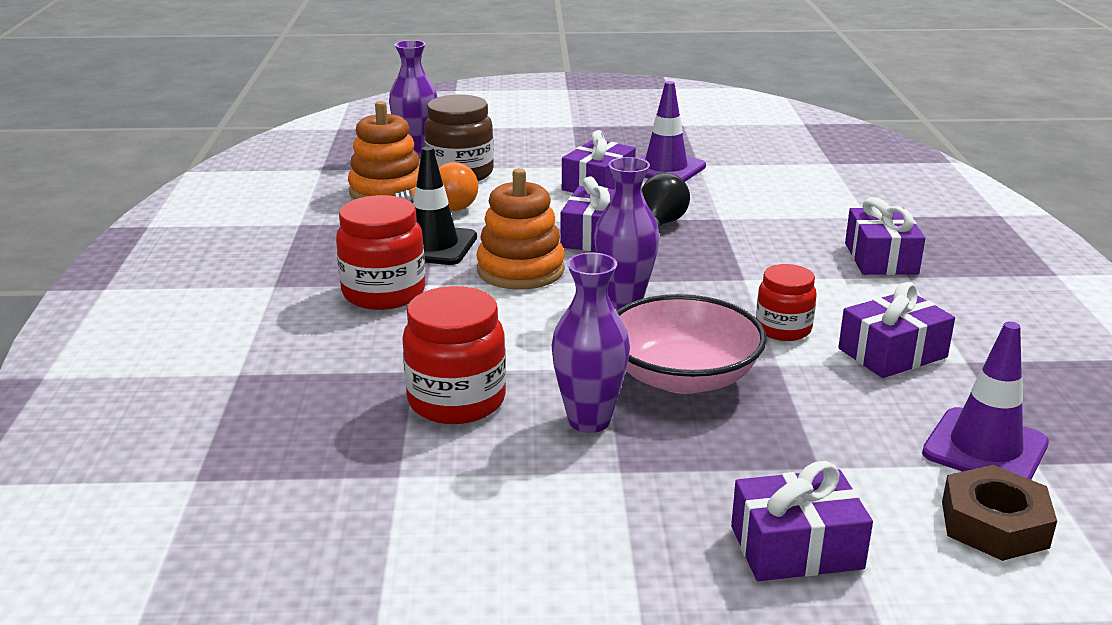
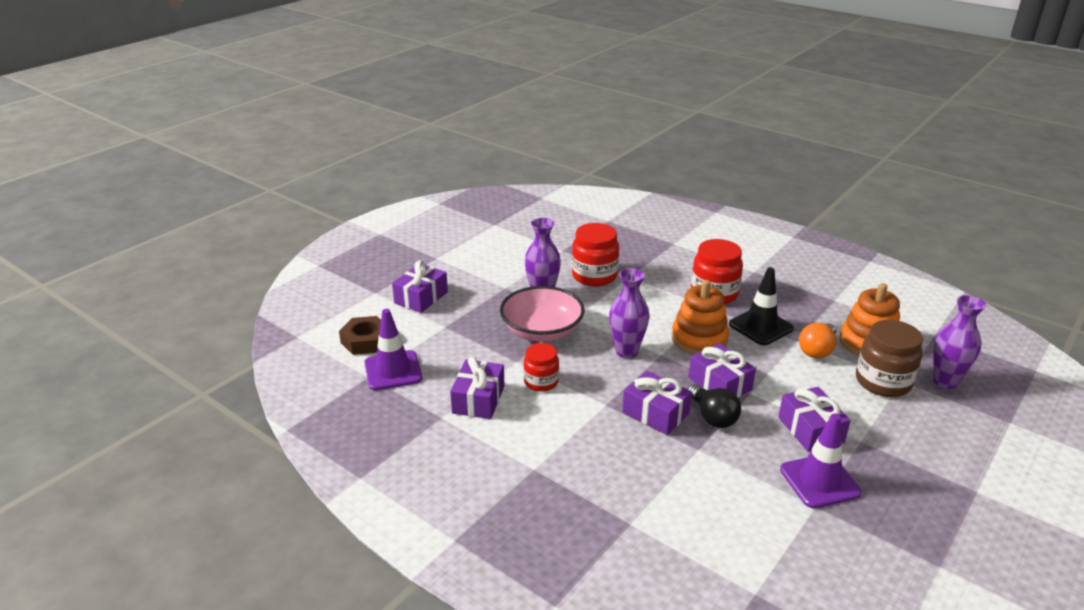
camera: 130 degrees right, 5 degrees up
(880, 258) = (566, 476): purple gift -> purple gift (655, 413)

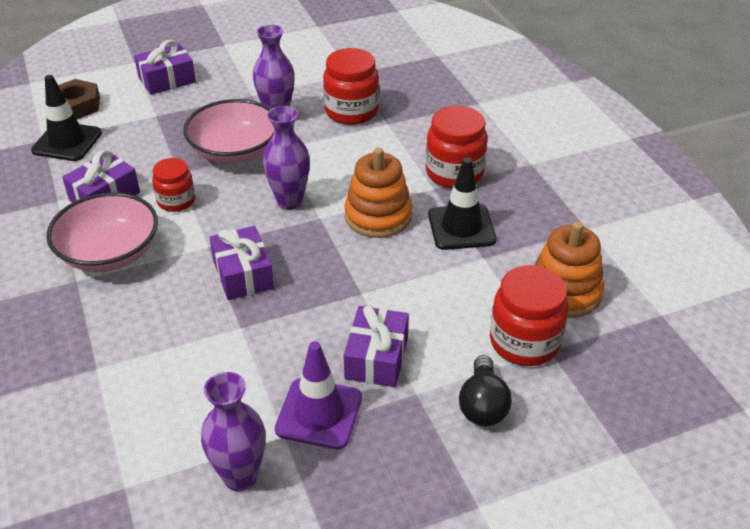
camera: 30 degrees right, 10 degrees up
(393, 371) = (67, 142): purple traffic cone -> black traffic cone
(535, 438) = (109, 253): none -> pink bowl
(712, 417) = (293, 301): black light bulb -> black light bulb (483, 405)
(719, 384) = (342, 271): purple gift -> none
(817, 350) = (493, 277): orange light bulb -> none
(883, 382) = (524, 342): brown jar -> red jar
(945, 381) = (602, 372): purple vase -> purple vase (240, 477)

